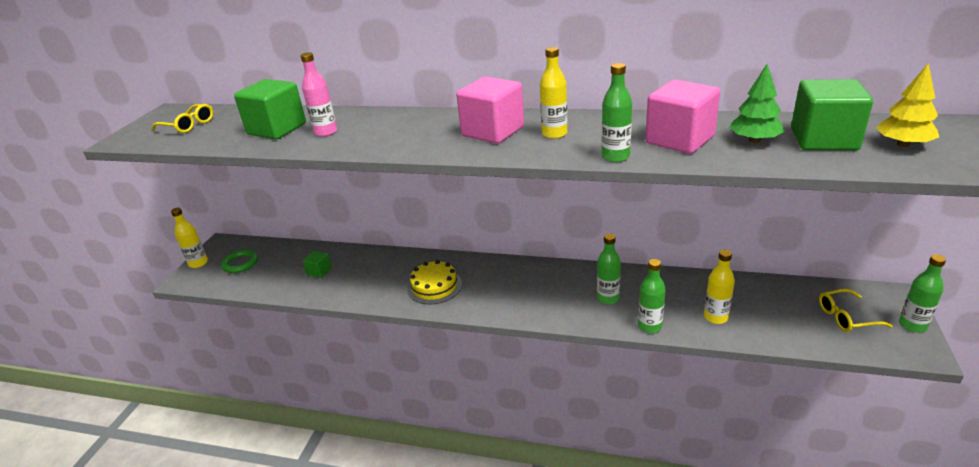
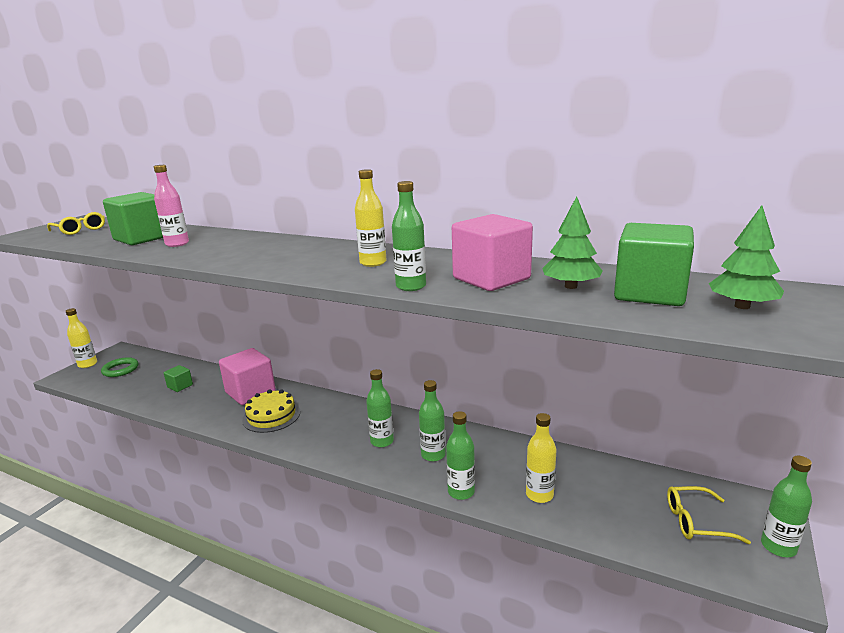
camera: 10 degrees right, 10 degrees down
(493, 131) = (319, 256): pink cube -> pink cube (250, 392)
(555, 293) = (382, 441): none -> green bottle
(903, 144) = (742, 306): yellow tree -> green tree

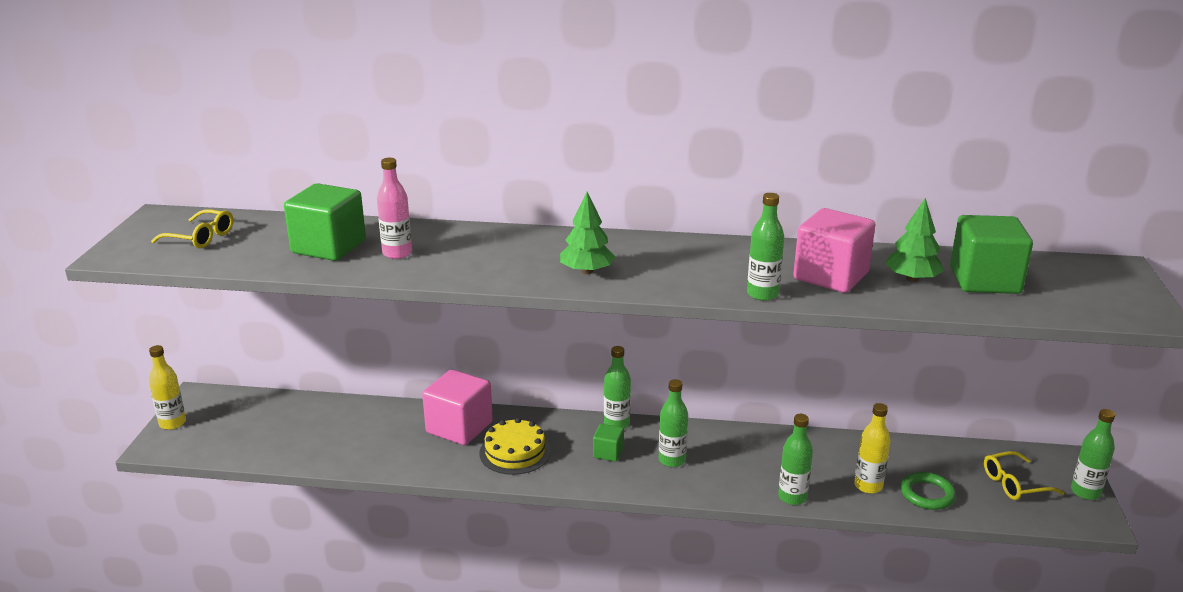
camera: 20 degrees left, 5 degrees up
(120, 369) = (235, 423): green ring -> green ring (927, 494)
(180, 386) = (352, 434): green cube -> green cube (608, 453)
(373, 263) = (686, 264): yellow bottle -> none
(433, 455) = (738, 465): green bottle -> green bottle (616, 424)
(742, 306) = (1065, 288): green tree -> green tree (587, 271)

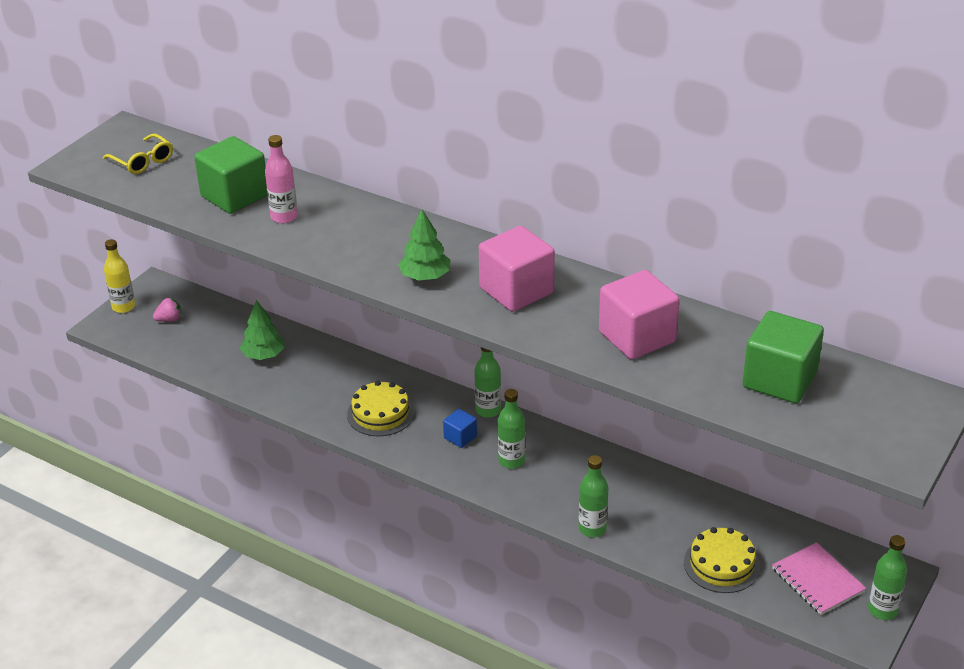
camera: 25 degrees right, 10 degrees up
(233, 423) = (169, 319): none -> pink strawberry
(459, 427) = (349, 375): pink cube -> pink cube (516, 291)
(608, 453) = (460, 437): green cube -> blue cube
(762, 294) = (555, 341): green bottle -> none
(868, 486) = (672, 539): yellow bottle -> none
(912, 279) = (710, 360): green tree -> green tree (264, 355)
(927, 494) = (721, 564): green ring -> yellow cake
(1014, 484) = (817, 580): yellow glasses -> pink notebook

